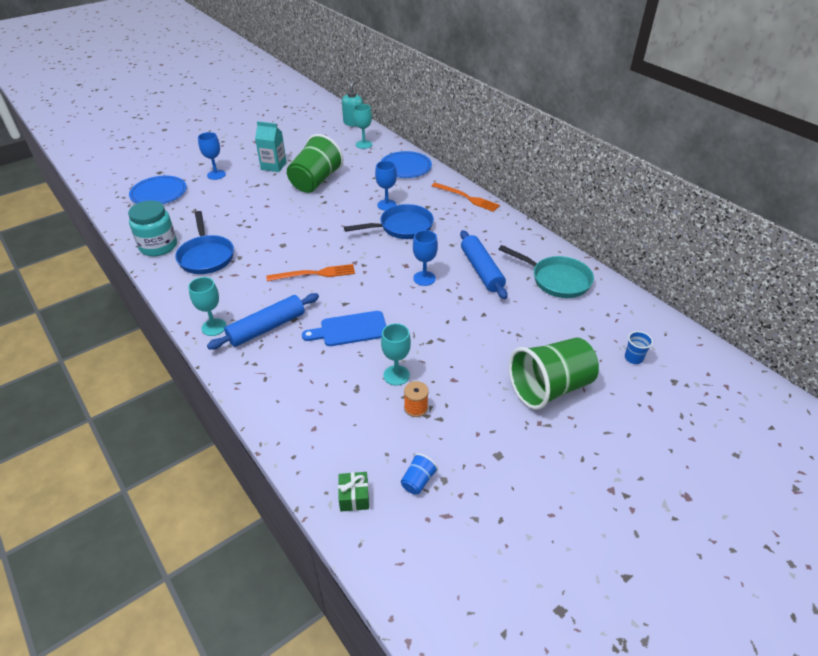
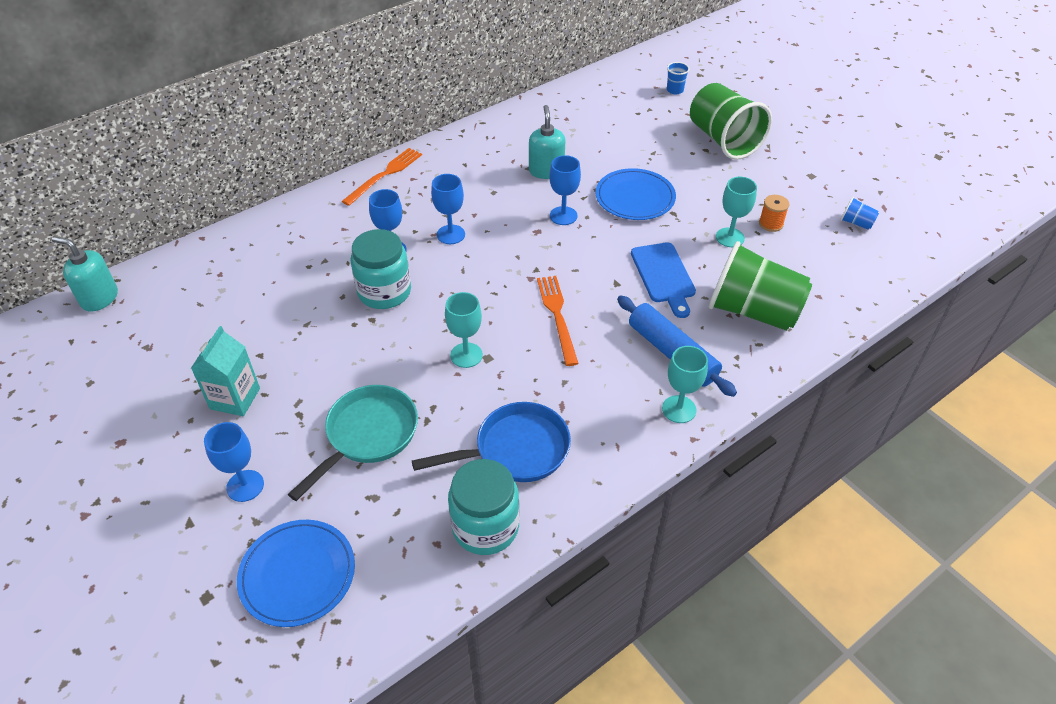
camera: 90 degrees left, 5 degrees up
(315, 181) = (305, 335): green cup -> green cup (753, 311)
(347, 204) = (384, 292): none -> turquoise jar
(354, 497) = (888, 262): green gift -> none
(364, 144) = (191, 281): turquoise goblet -> turquoise goblet (466, 355)
(402, 227) = (451, 234): blue pan -> blue goblet
(405, 167) = (285, 232): blue plate -> blue plate (635, 197)
(481, 270) = (546, 171): blue rolling pin -> turquoise soap dispenser
(556, 280) = (562, 120): turquoise pan -> turquoise pan (368, 435)

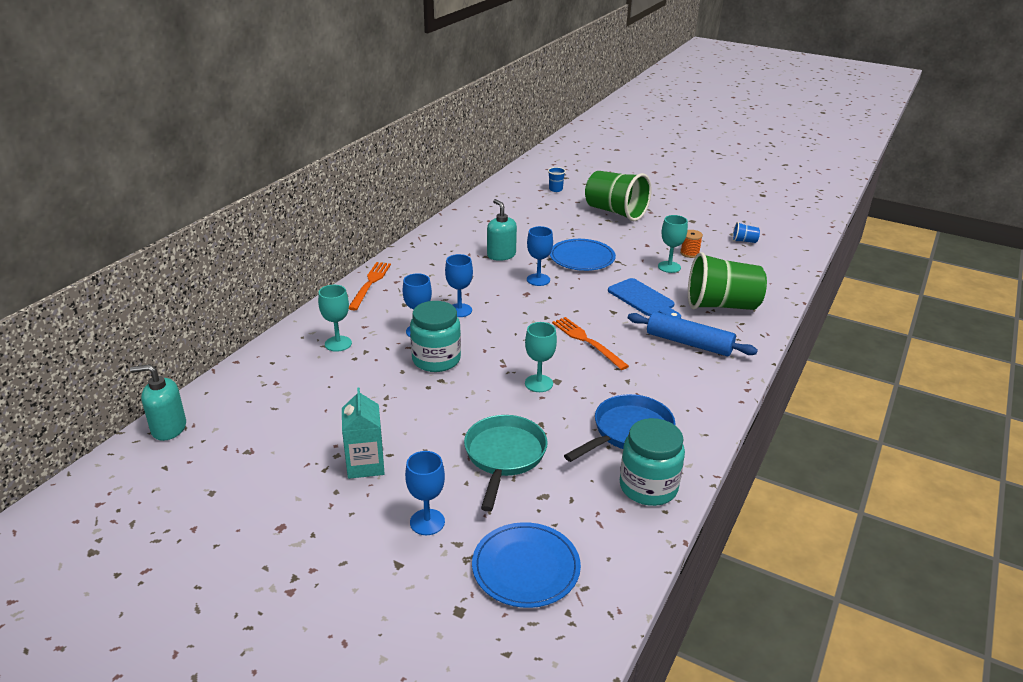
camera: 25 degrees left, 15 degrees down
(679, 409) = (722, 375): turquoise goblet -> turquoise goblet (338, 343)

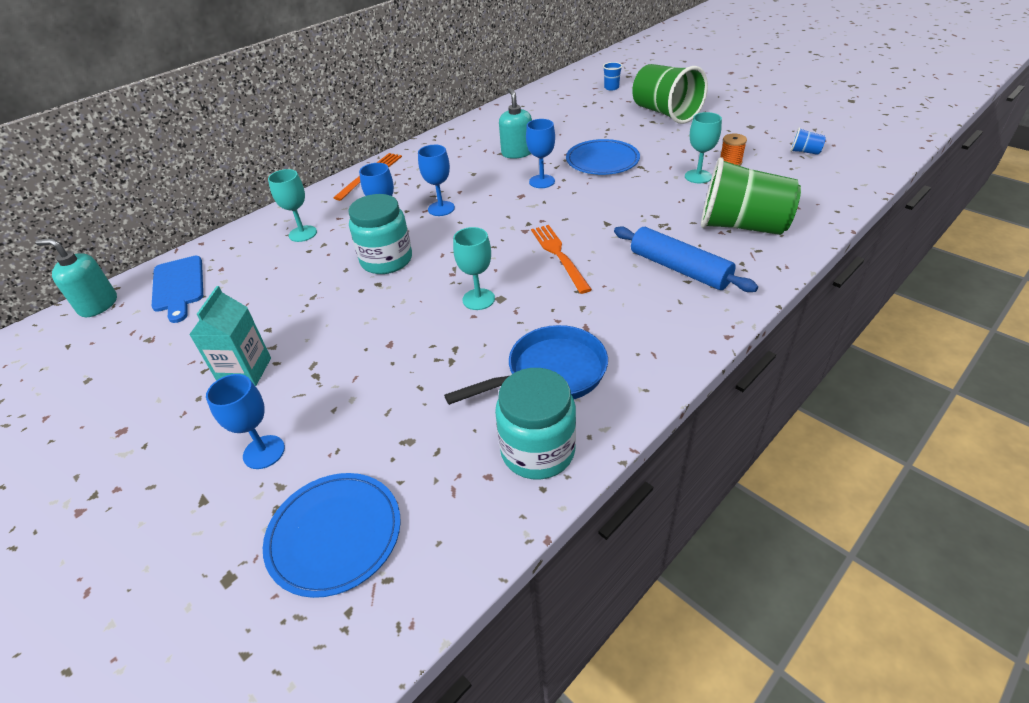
camera: 20 degrees right, 10 degrees up
(504, 456) = (392, 383): turquoise pan -> none
(643, 299) = (649, 212): blue cutting board -> blue cutting board (178, 286)

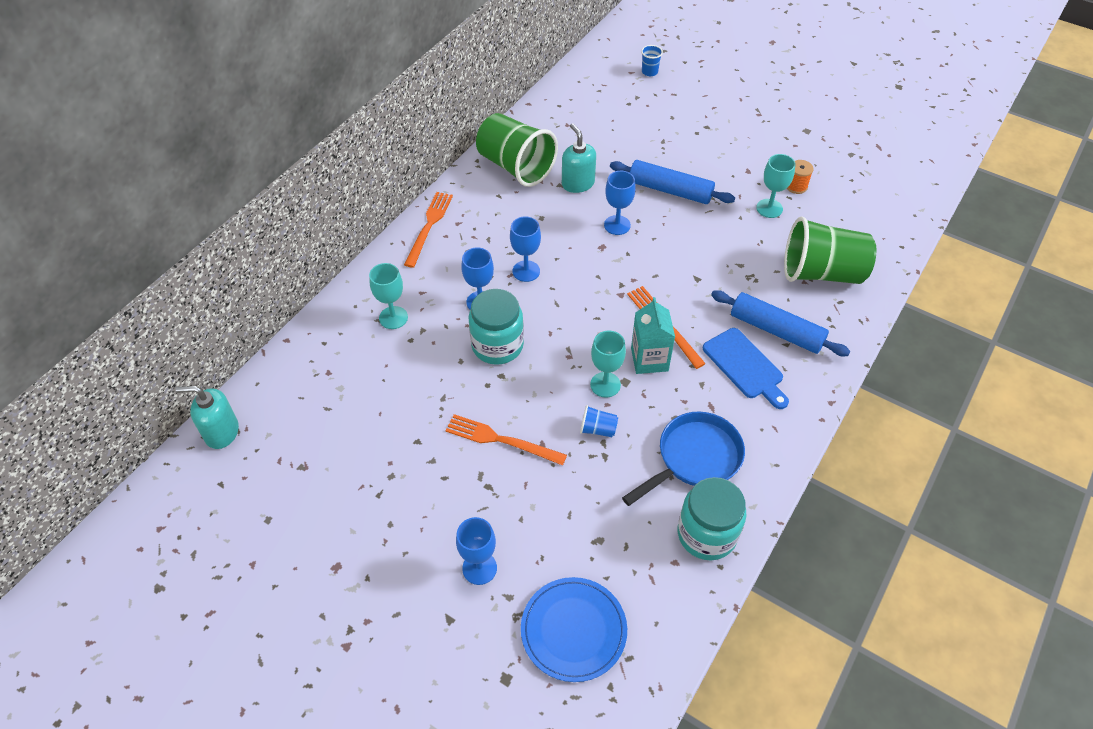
camera: 15 degrees left, 10 degrees up
(178, 286) = (295, 399): blue cutting board -> blue cutting board (745, 366)
(245, 371) = (420, 490): turquoise carton -> turquoise carton (649, 359)
(350, 336) = (501, 440): none -> orange fork
(602, 160) = (670, 190): blue plate -> blue rolling pin
(665, 113) = (717, 113): green cup -> green cup (516, 167)
(804, 152) = (863, 167): blue cup -> blue cup (597, 429)

